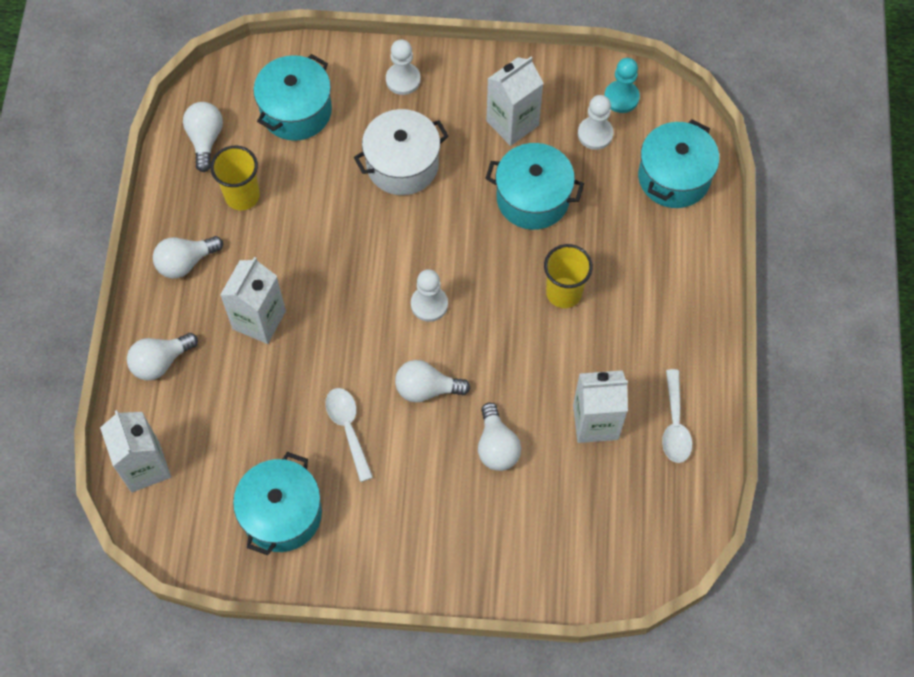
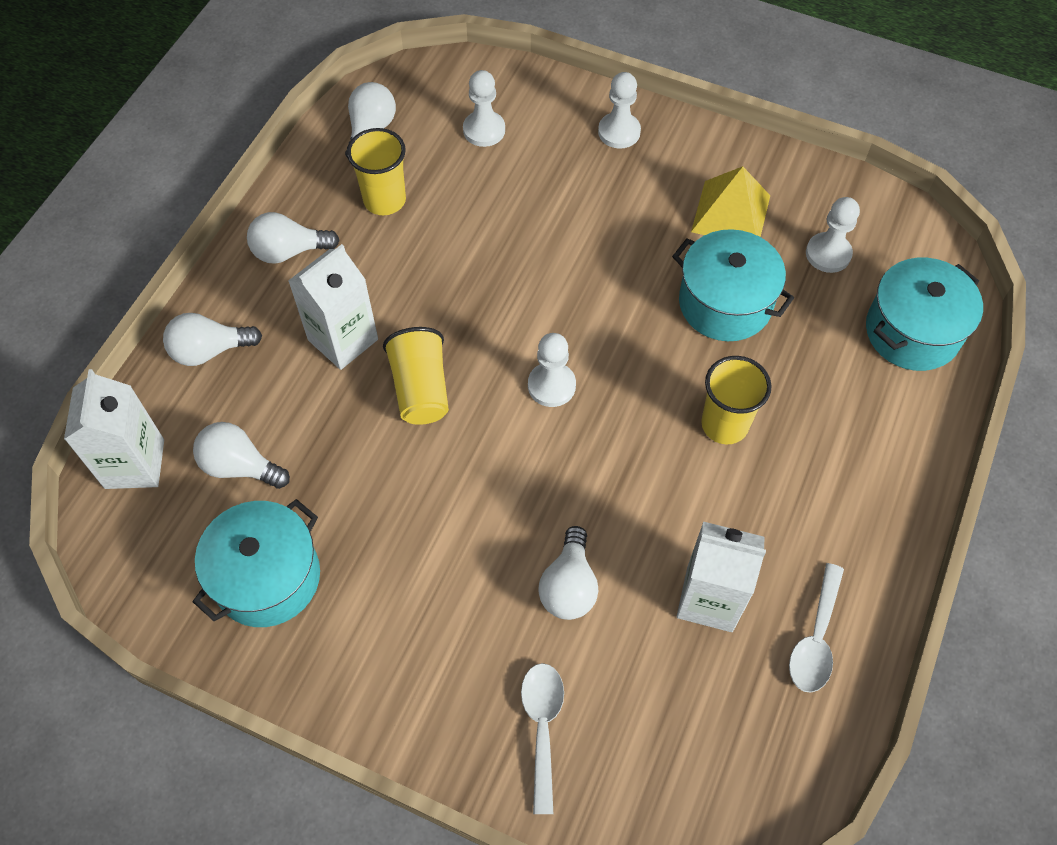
camera: 20 degrees right, 5 degrees down
(296, 111) = (484, 130): turquoise pot -> white pawn
(334, 339) = (421, 389): none -> yellow cup
(348, 428) = (392, 500): white spoon -> white spoon (542, 727)
(402, 164) = (582, 220): white pot -> none
(426, 388) = (508, 484): white light bulb -> white light bulb (240, 466)
(512, 123) = (730, 213): white carton -> yellow pyramid
(621, 97) = (874, 223): turquoise pawn -> none

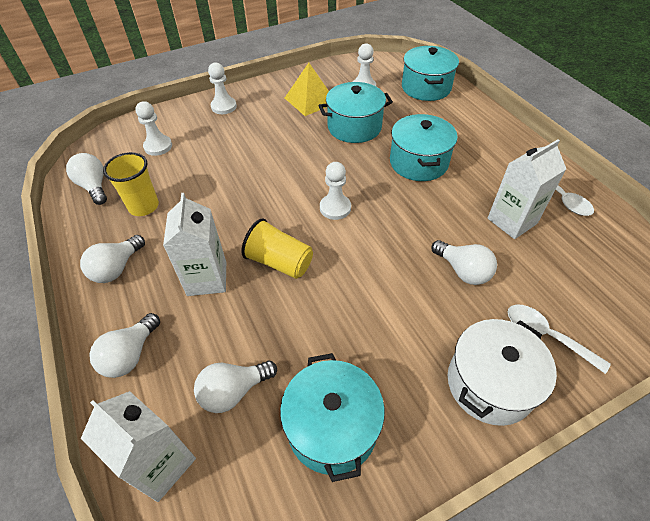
camera: 50 degrees left, 10 degrees down
(428, 697) = (489, 383): none -> white pot
(724, 424) = (418, 162): yellow cup -> turquoise pot

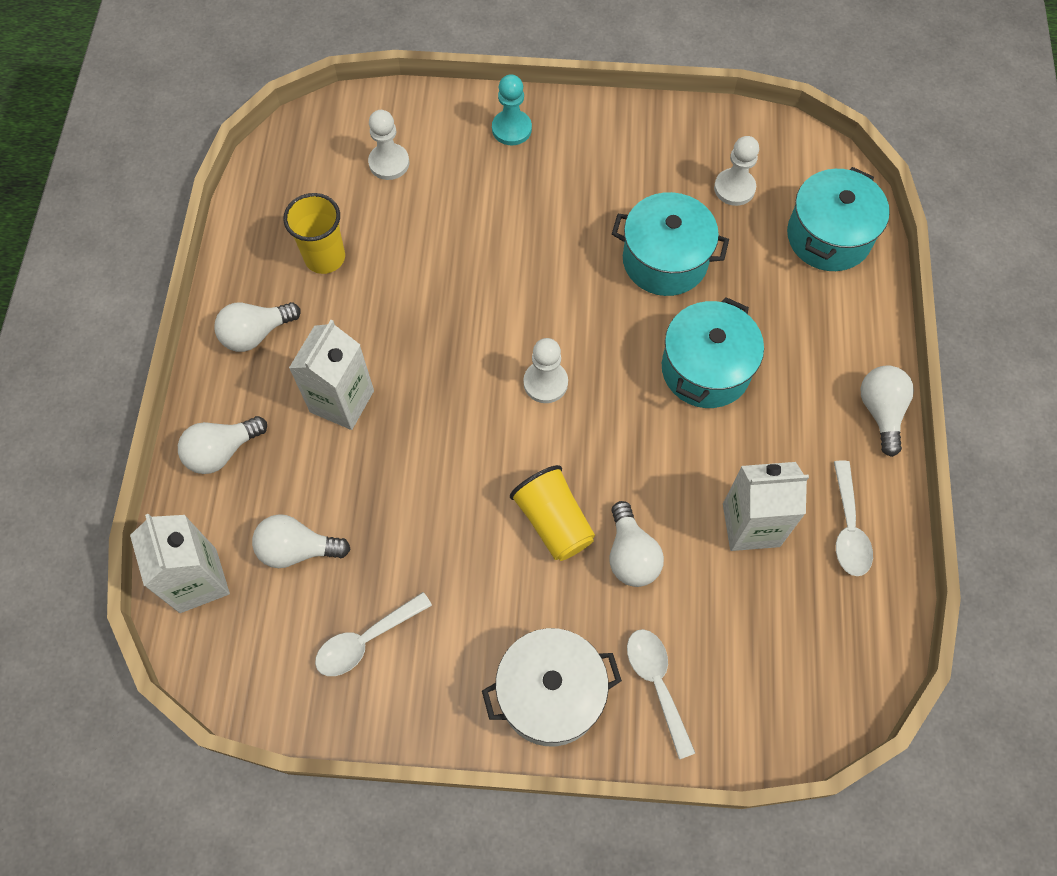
camera: 30 degrees right, 15 degrees up
(94, 187) = (284, 194): white light bulb -> white light bulb (881, 412)
(224, 106) = (511, 129): white pawn -> turquoise pawn
(279, 262) = (432, 424): yellow cup -> yellow cup (554, 522)
(310, 100) = (638, 176): yellow pyramid -> none
(332, 427) = (366, 640): turquoise pot -> white spoon

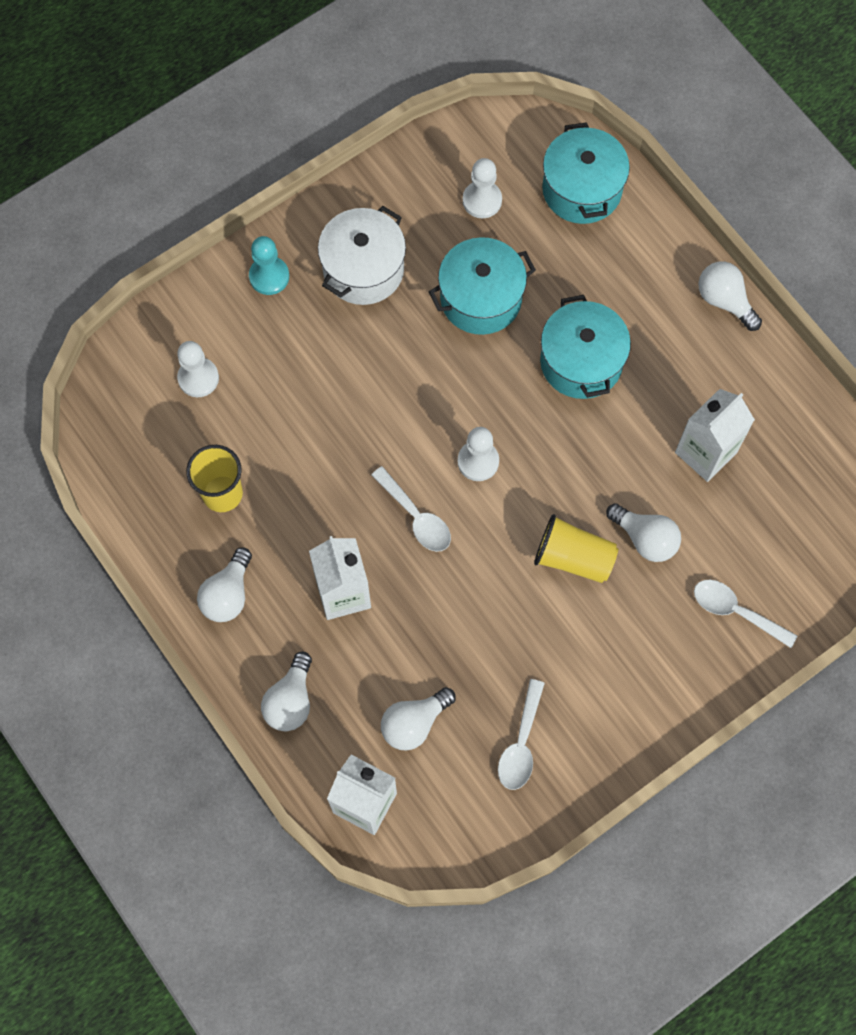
camera: 40 degrees left, 5 degrees up
(550, 694) = (674, 675): white pot -> white pot (363, 269)
(848, 528) = (770, 404): white spoon -> white spoon (416, 517)

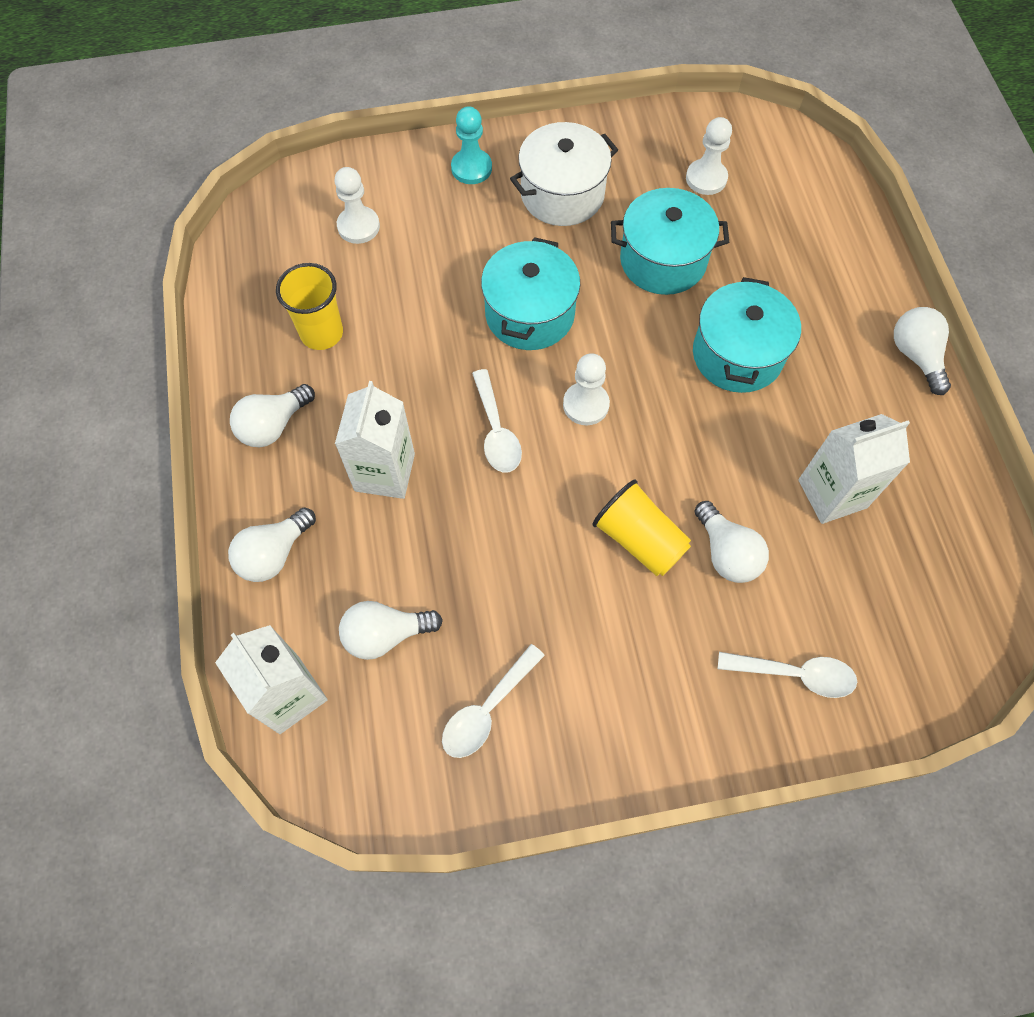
camera: 25 degrees right, 5 degrees down
(582, 189) = (810, 204): turquoise pot -> turquoise pot (530, 314)
(735, 611) = (795, 674): white spoon -> white spoon turned 135 degrees clockwise

